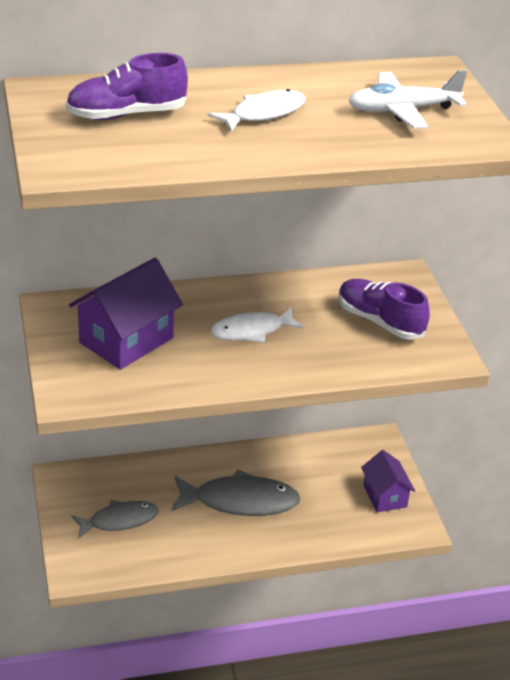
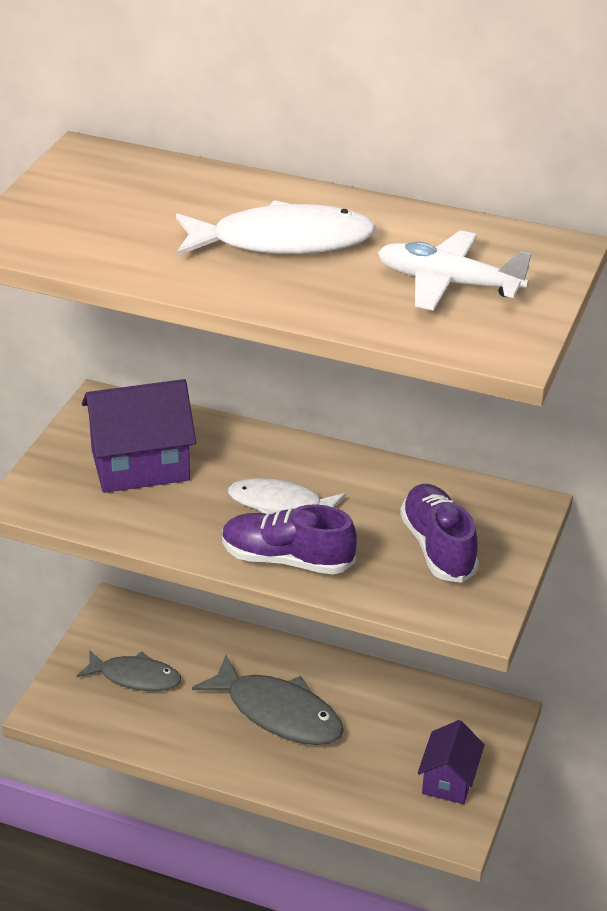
camera: 35 degrees right, 0 degrees up
(126, 114) = (137, 202): purple shoe -> purple shoe (287, 560)
(263, 113) = (282, 241): white fish -> white fish, size x1.52

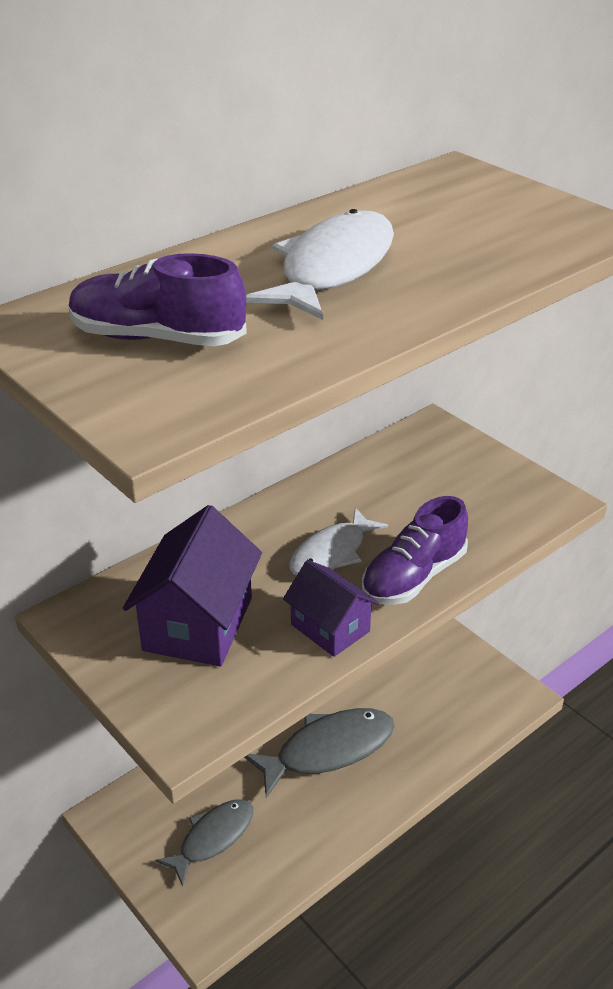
camera: 60 degrees left, 0 degrees up
(438, 547) = (454, 488): purple shoe -> purple shoe (157, 338)
(448, 283) = (476, 221): white plane -> none
(448, 780) = (465, 676): purple house -> purple house (330, 628)

